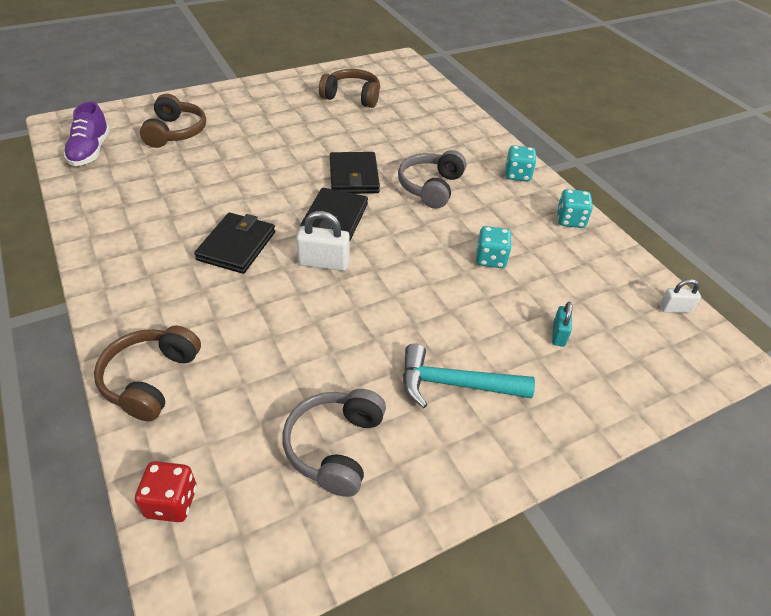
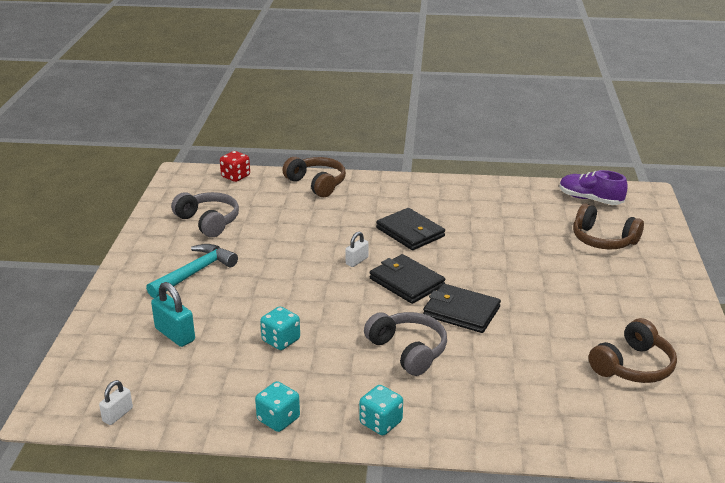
camera: 125 degrees right, 15 degrees down
(324, 263) = (357, 261): white padlock -> white padlock, size x0.61
(558, 334) = (175, 334): turquoise padlock -> turquoise padlock, size x1.64

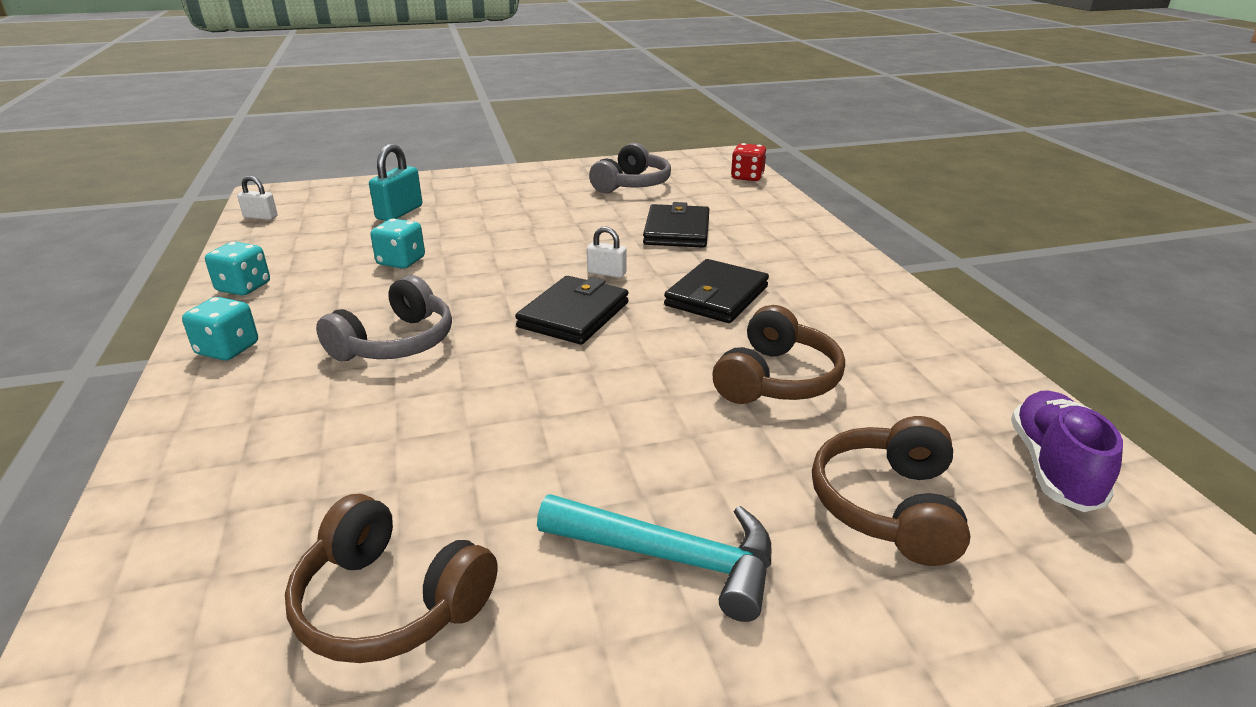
camera: 70 degrees right, 0 degrees up
(195, 272) = (522, 198): turquoise hammer -> turquoise hammer (671, 558)
(317, 184) = (784, 217): brown headphones -> brown headphones (776, 379)
(461, 311) = (514, 370): black wallet -> black wallet (677, 231)

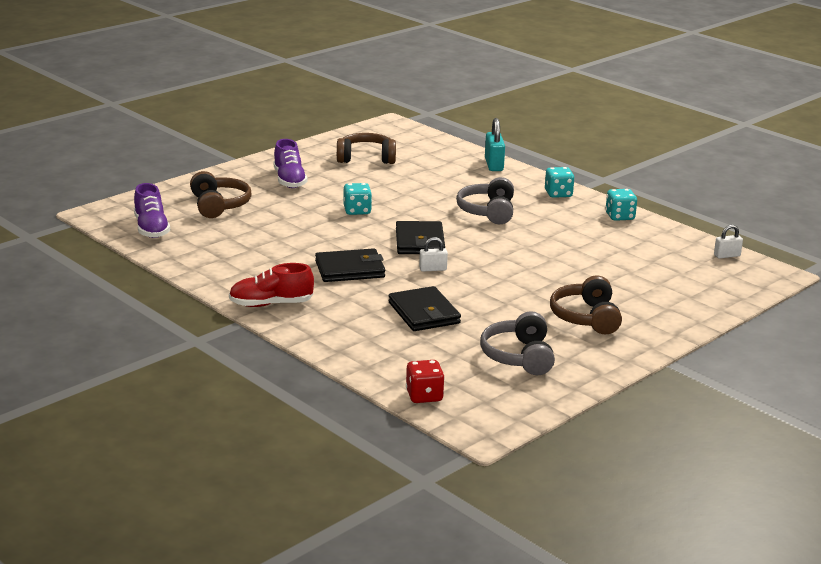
camera: 150 degrees right, 5 degrees down
(399, 212) = (646, 281): turquoise padlock -> turquoise padlock (494, 165)
(401, 261) = (568, 248): turquoise dice -> turquoise dice (357, 211)
(671, 558) = (289, 180): turquoise hammer -> purple shoe
(716, 296) = (350, 269): black wallet -> black wallet turned 75 degrees clockwise
(776, 379) = (286, 235): brown headphones -> brown headphones (586, 317)
(853, 274) = (271, 304): none -> red shoe

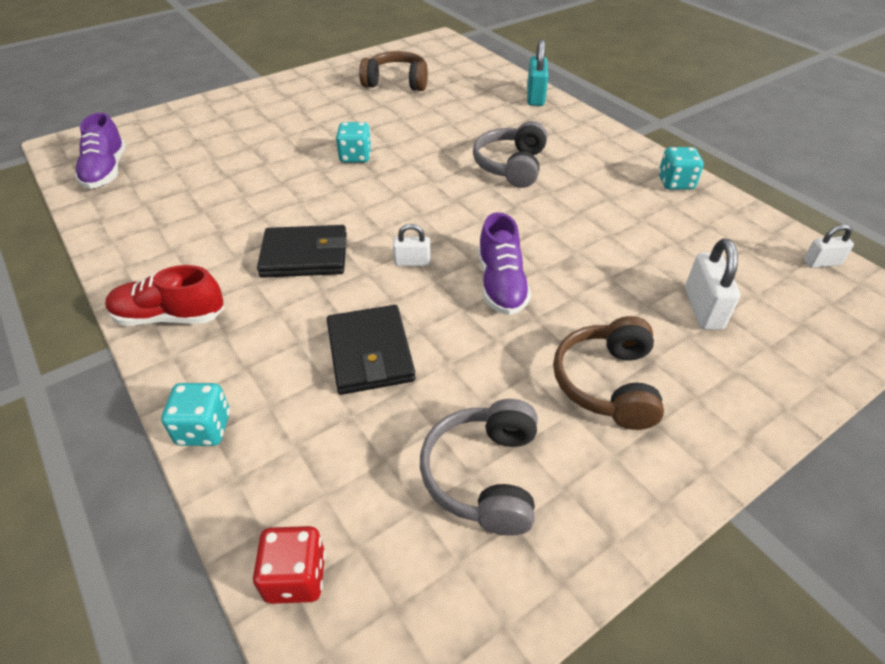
camera: 10 degrees right, 20 degrees up
(219, 205) = (203, 140): brown headphones -> none
(289, 180) = (300, 108): purple shoe -> purple shoe (501, 284)
(419, 242) = (412, 211): black wallet -> none
(558, 194) = (602, 142): turquoise dice -> turquoise dice (204, 429)
(645, 282) = (703, 309): none -> white padlock

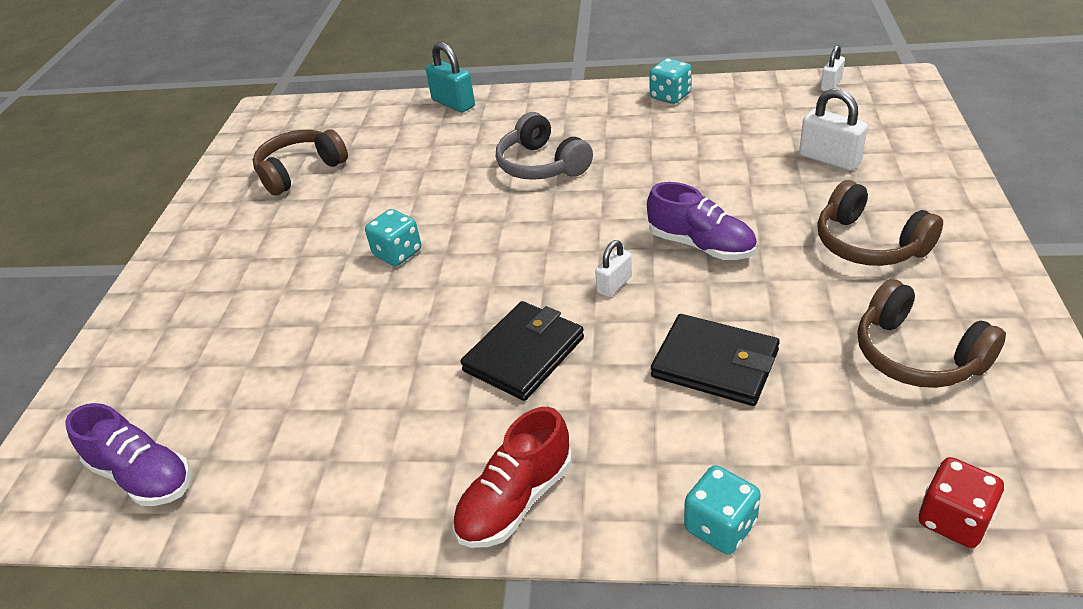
camera: 45 degrees left, 5 degrees down
(483, 475) = (917, 355): grey headphones -> brown headphones

